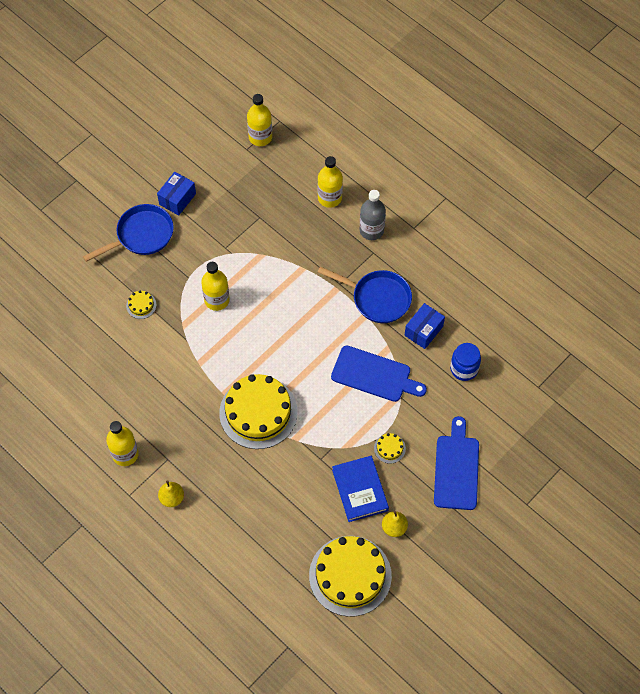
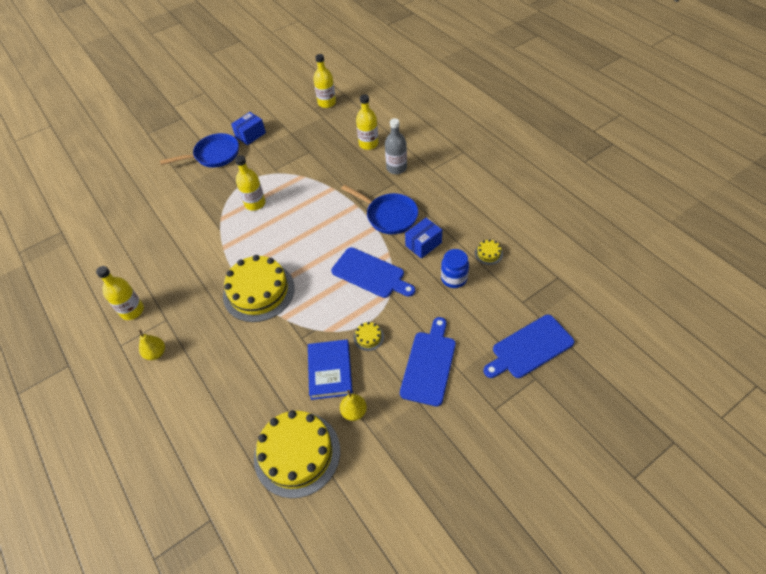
camera: 15 degrees right, 10 degrees down
(141, 305) = (194, 201): yellow cake -> yellow cake (488, 253)
(551, 437) = (530, 348): none -> blue cutting board

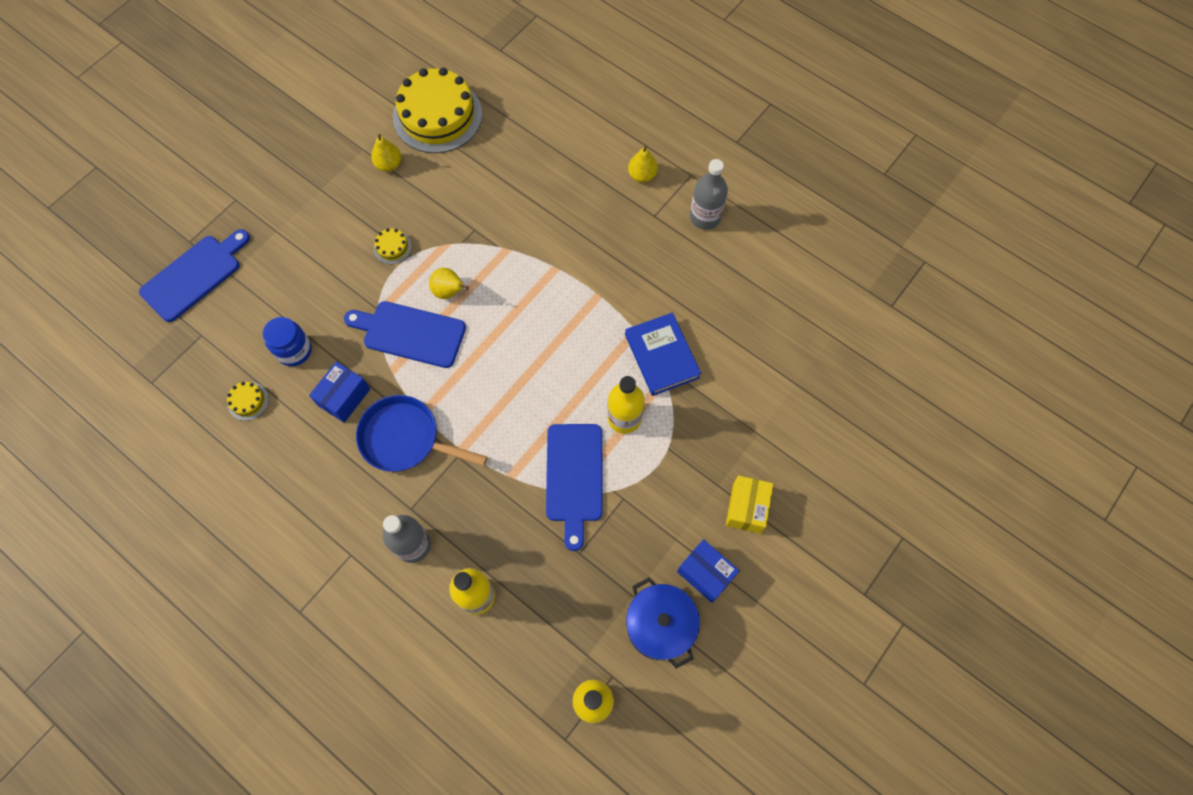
camera: 160 degrees right, 15 degrees up
(132, 310) = (705, 217): yellow bottle -> grey bottle
(214, 155) = (746, 508): blue pan -> yellow box
(250, 135) = (705, 574): blue box -> blue box turned 75 degrees counterclockwise
(259, 291) = (553, 276): yellow cake -> none
(283, 121) = (660, 625): none -> blue pot
(330, 371) = (427, 199): blue book -> blue book (662, 356)
(335, 296) = (449, 292): none -> yellow pear
(429, 364) = (313, 231): blue cutting board -> blue cutting board (574, 477)

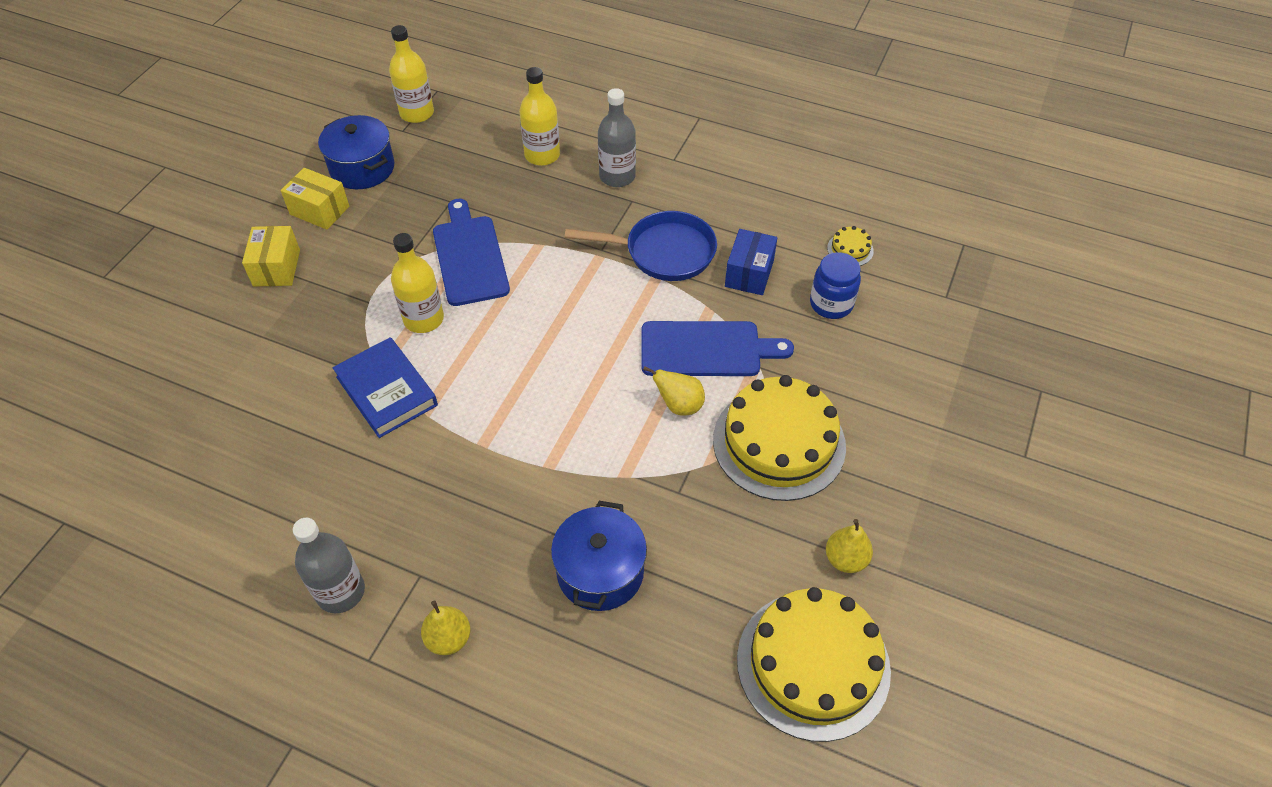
camera: 165 degrees right, 15 degrees down
(194, 275) = (1003, 354): blue cutting board -> none
(392, 247) = (779, 443): yellow cake -> yellow cake, size x2.50
(541, 192) = (600, 572): none -> blue pot
(705, 574) = (319, 210): blue box -> yellow box

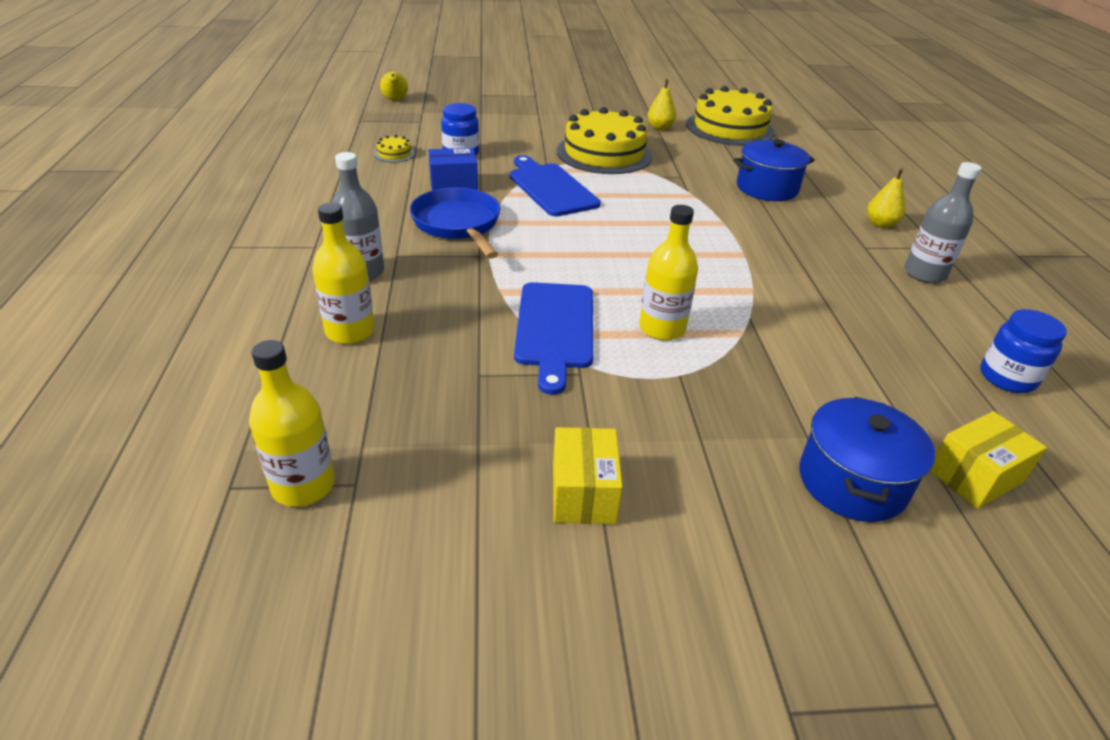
camera: 120 degrees left, 15 degrees down
(189, 516) = (1007, 378): none -> blue jar
(277, 268) = (712, 481): yellow box -> yellow box (974, 476)
(362, 168) = (468, 489): blue pot -> blue pot (852, 482)
(386, 391) = (759, 318): blue book -> none
(469, 257) = (555, 329): blue cutting board -> blue cutting board turned 45 degrees counterclockwise
(679, 405) = (613, 188): yellow pear -> yellow pear (395, 100)

